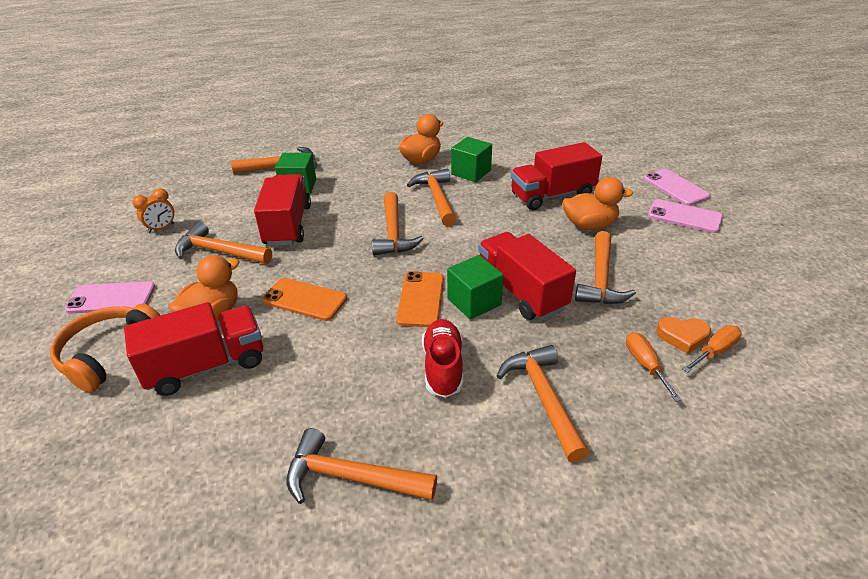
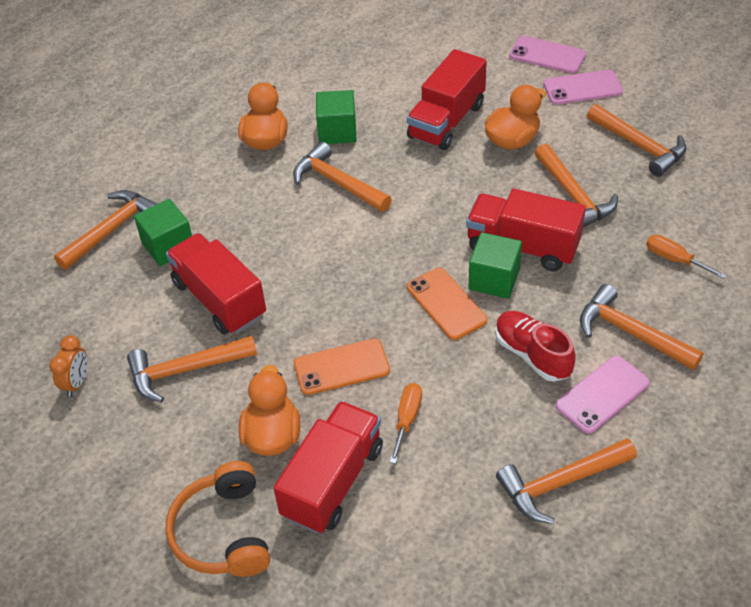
camera: 35 degrees left, 10 degrees up
(111, 298) = (140, 485): pink phone -> pink phone (602, 394)
(393, 233) = (341, 248): orange hammer -> orange hammer (640, 146)
(682, 337) = (679, 218): orange heart -> none
(715, 351) = (711, 218): orange screwdriver -> orange screwdriver (407, 419)

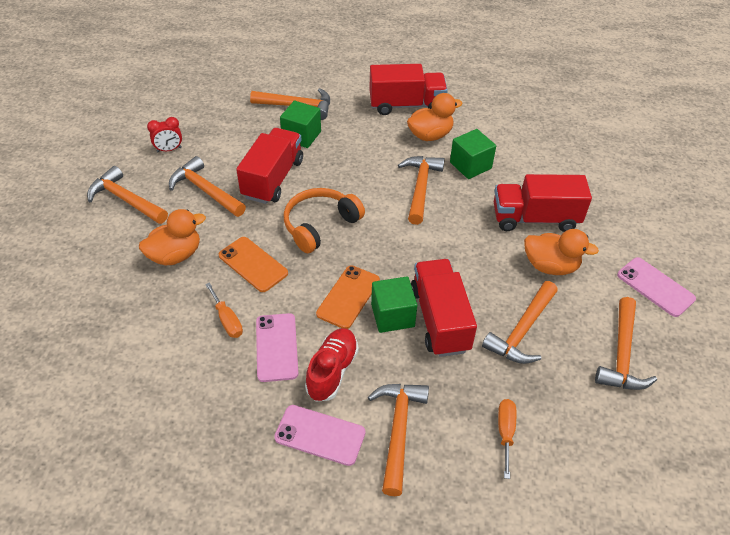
camera: 55 degrees right, 0 degrees up
(76, 383) = (169, 149): orange clock -> red clock
(222, 532) = (88, 266): orange headphones -> orange headphones (320, 225)
(333, 482) = (153, 303): red truck -> red truck (406, 105)
(407, 419) = (227, 320): orange screwdriver -> orange screwdriver turned 75 degrees clockwise
(547, 55) = (671, 248): pink phone -> pink phone (277, 347)
(560, 483) = (216, 440): orange hammer -> orange hammer (126, 200)

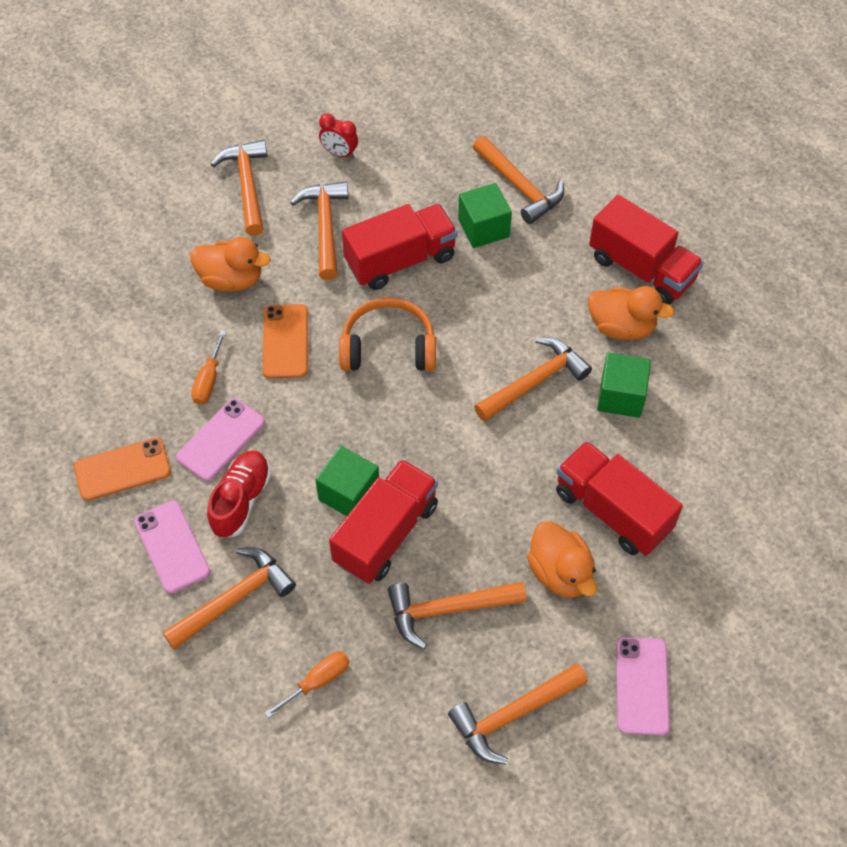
camera: 45 degrees right, 10 degrees up
(332, 371) = (241, 500): red shoe -> red shoe turned 45 degrees counterclockwise
(348, 297) = (331, 443): orange phone -> orange phone (122, 469)

